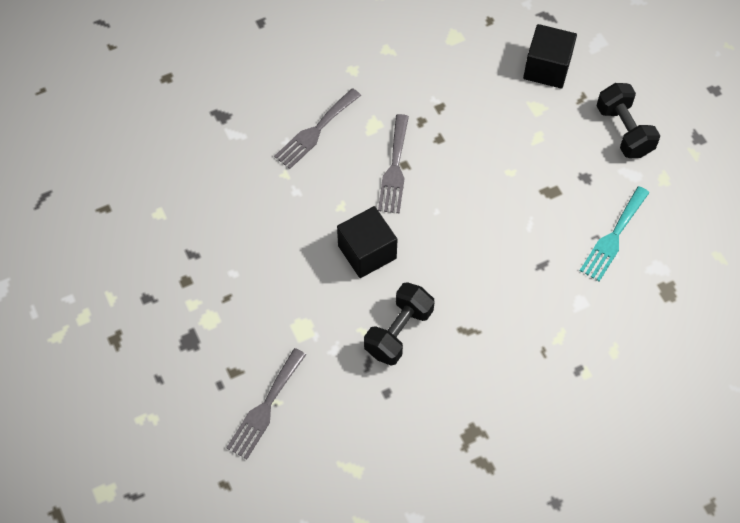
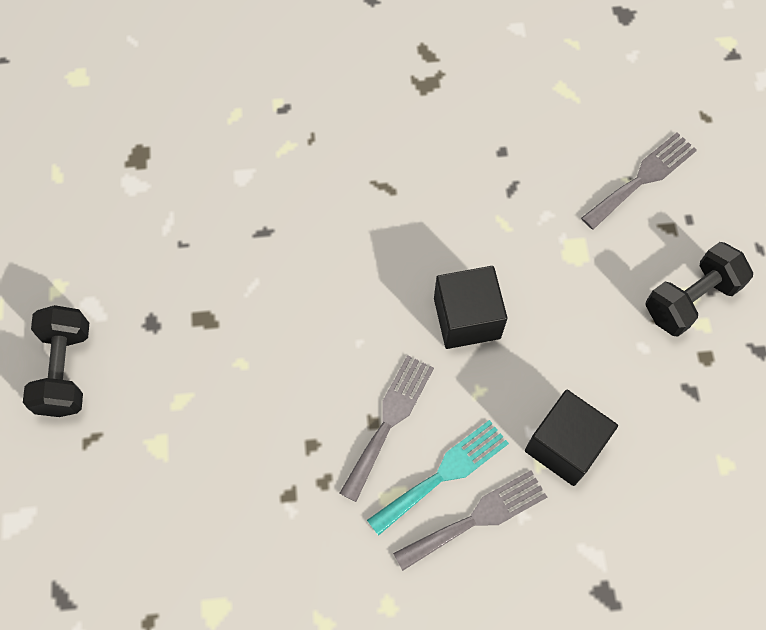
camera: 160 degrees left, 5 degrees up
(398, 332) = (464, 211): black dumbbell -> black dumbbell (691, 299)
(547, 68) = (110, 504): black cube -> black cube (565, 445)
(613, 237) = (162, 237): turquoise fork -> turquoise fork (443, 474)

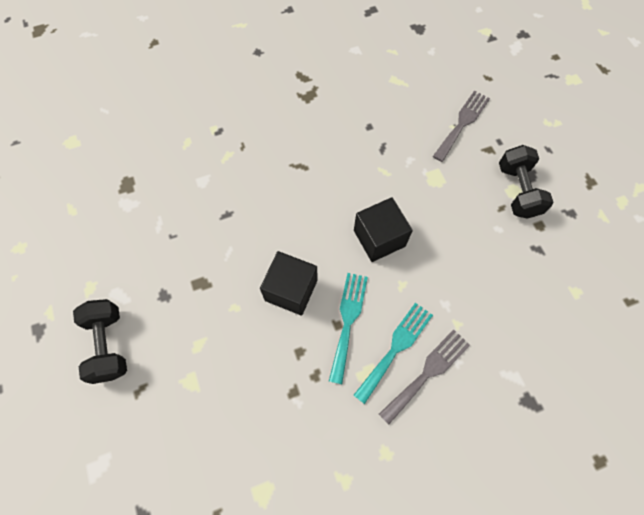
camera: 15 degrees left, 0 degrees up
(389, 421) = (348, 321): grey fork -> turquoise fork
(565, 445) = (470, 306): black cube -> black cube (291, 290)
(691, 299) = (517, 191): black dumbbell -> black dumbbell turned 45 degrees counterclockwise

